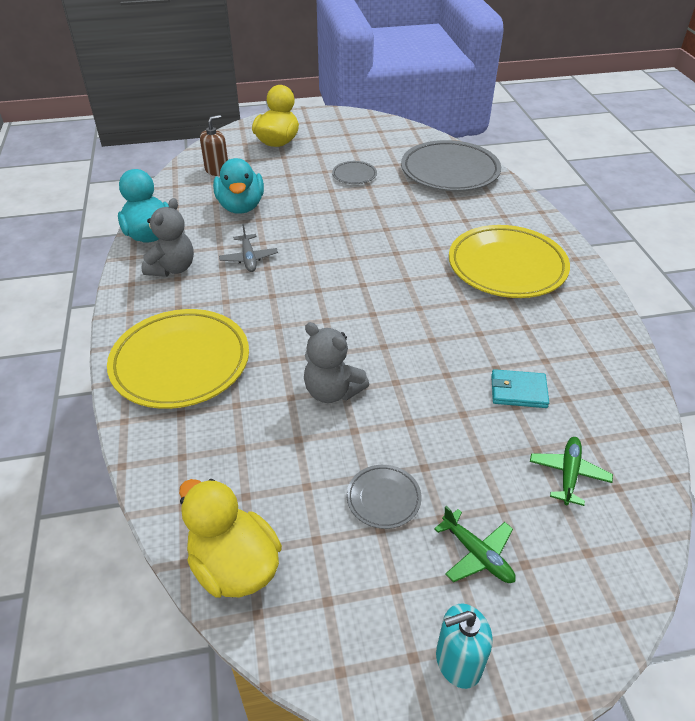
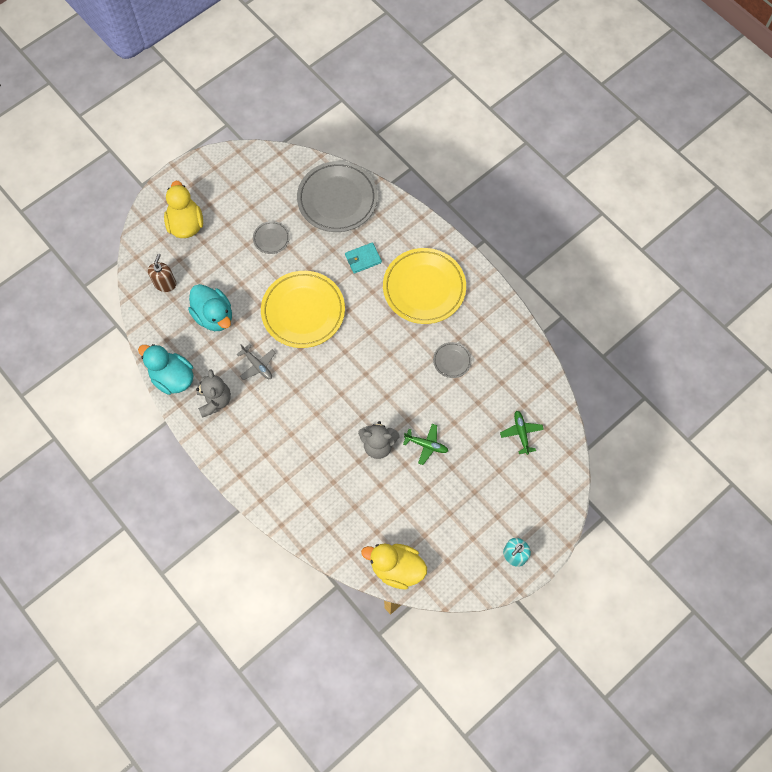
camera: 30 degrees left, 25 degrees up
(180, 363) = (281, 471): yellow plate -> yellow plate (303, 311)
(383, 498) = (442, 496): grey plate -> grey plate (452, 361)
(477, 554) = (499, 501): green plane -> green plane (426, 445)
(518, 391) = (475, 391): turquoise wallet -> turquoise wallet (363, 259)

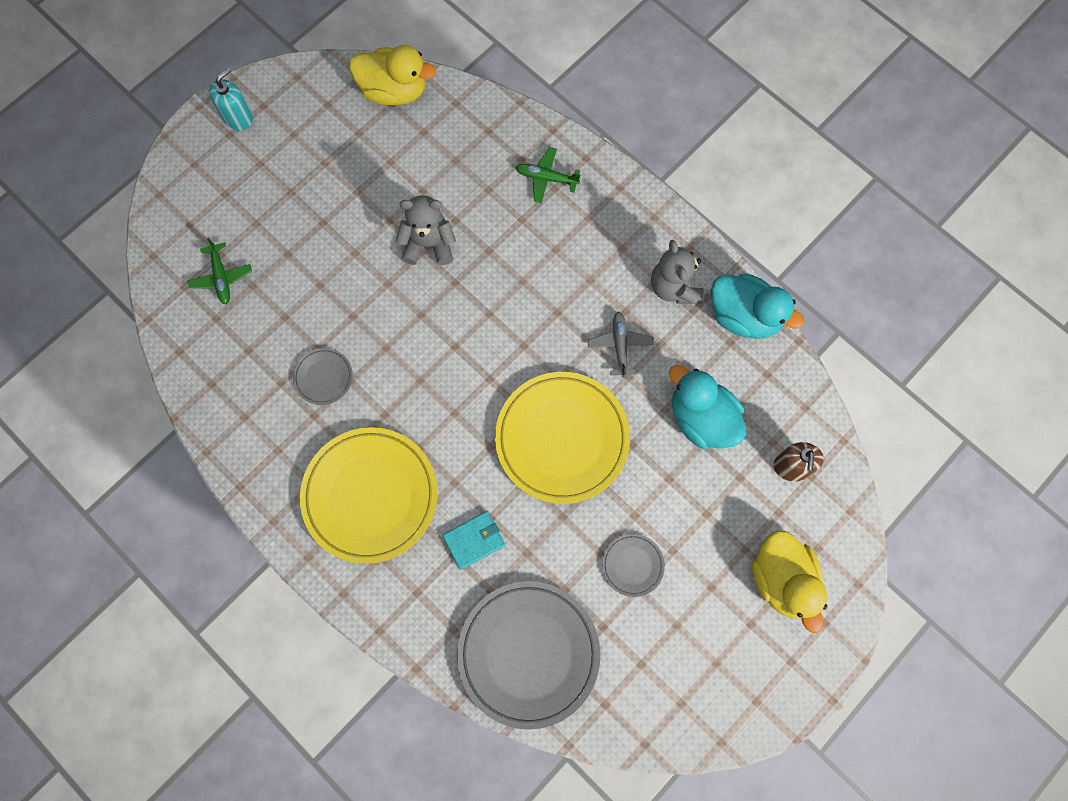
camera: 175 degrees right, 5 degrees up
(257, 365) = (620, 345): grey plane -> grey plane turned 45 degrees clockwise
(426, 445) = (359, 249): green plane -> green plane (546, 178)

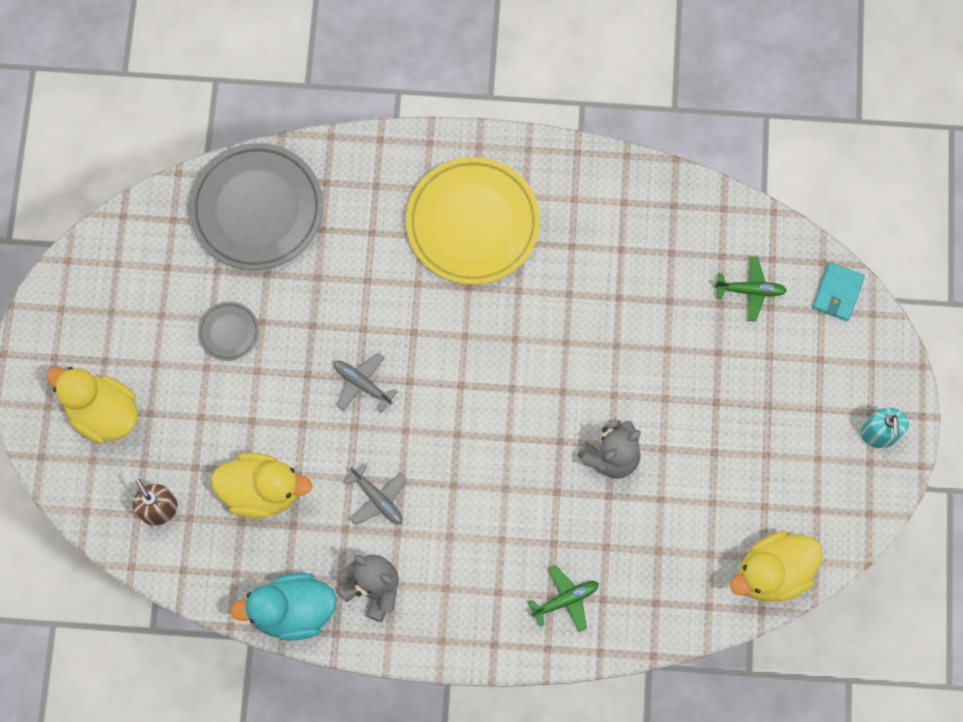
camera: 140 degrees right, 0 degrees up
(221, 277) = (750, 290): green plane -> green plane turned 150 degrees clockwise
(323, 377) = (592, 280): grey plate -> none
(474, 540) = (365, 254): turquoise wallet -> turquoise wallet (837, 293)
(562, 439) = (362, 384): yellow plate -> grey plane
(701, 419) = (262, 491): turquoise duck -> yellow duck

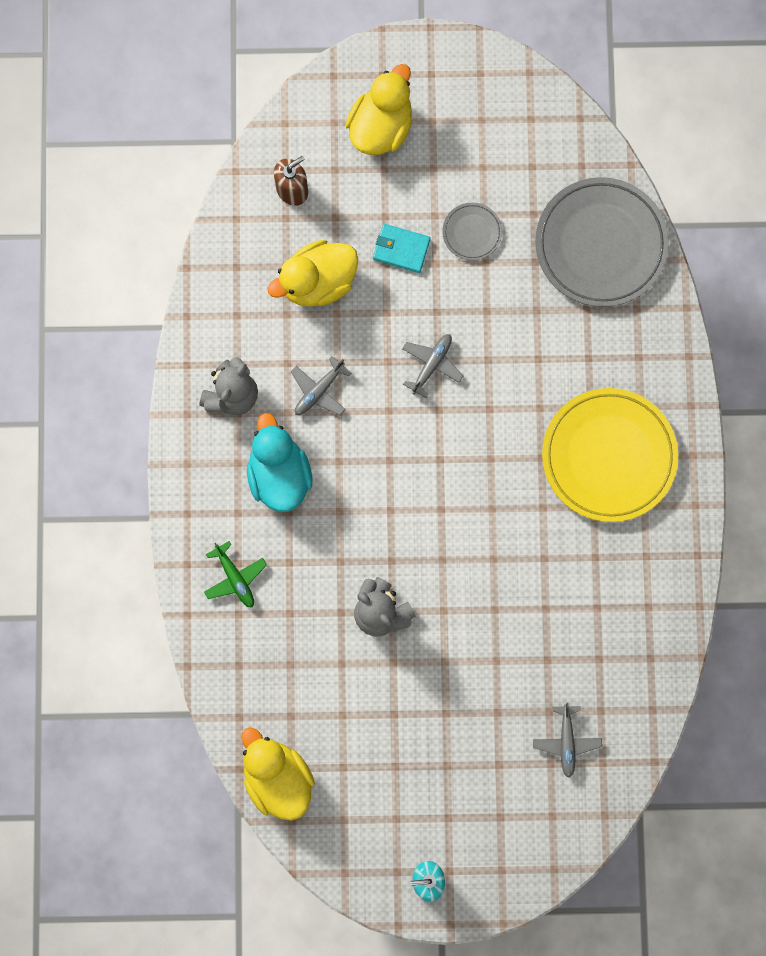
camera: 85 degrees right, 5 degrees up
(262, 491) = (317, 282): yellow duck -> yellow duck turned 60 degrees clockwise
(293, 611) = (205, 323): turquoise duck -> turquoise duck (279, 475)
(750, 290) = (566, 742): green plane -> grey plane
(837, 293) = (573, 832): turquoise wallet -> turquoise wallet (401, 249)

